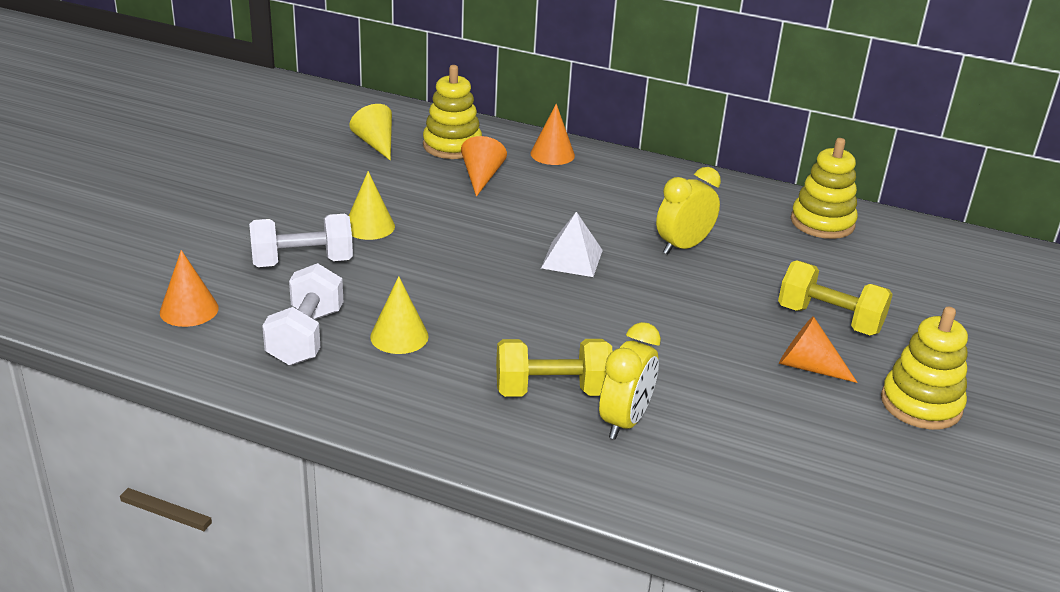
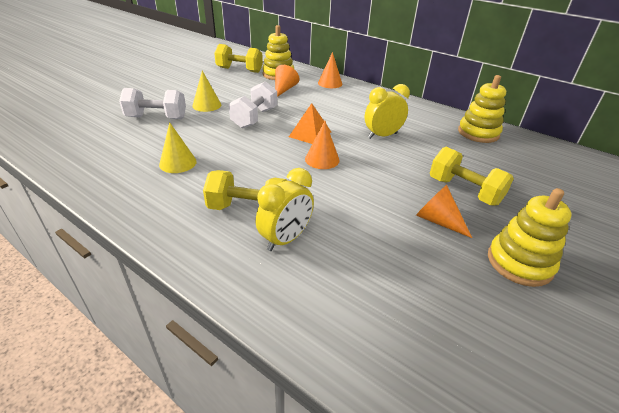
camera: 15 degrees right, 5 degrees up
(189, 310) = (75, 133): orange cone -> orange cone (322, 159)
(306, 337) = (124, 156): white dumbbell -> white dumbbell (254, 118)
(376, 144) = (239, 70): yellow cone -> yellow dumbbell
(572, 259) = (310, 134): white pyramid -> orange pyramid

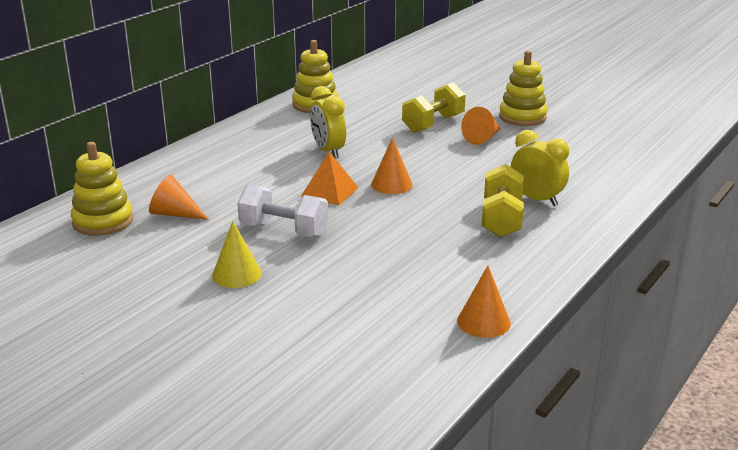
camera: 90 degrees left, 10 degrees down
(156, 118) = (288, 313): white dumbbell -> none
(178, 163) = (422, 272): yellow cone -> none
(239, 70) = (68, 260): yellow dumbbell -> none
(330, 83) = (152, 179): orange cone -> orange cone (483, 322)

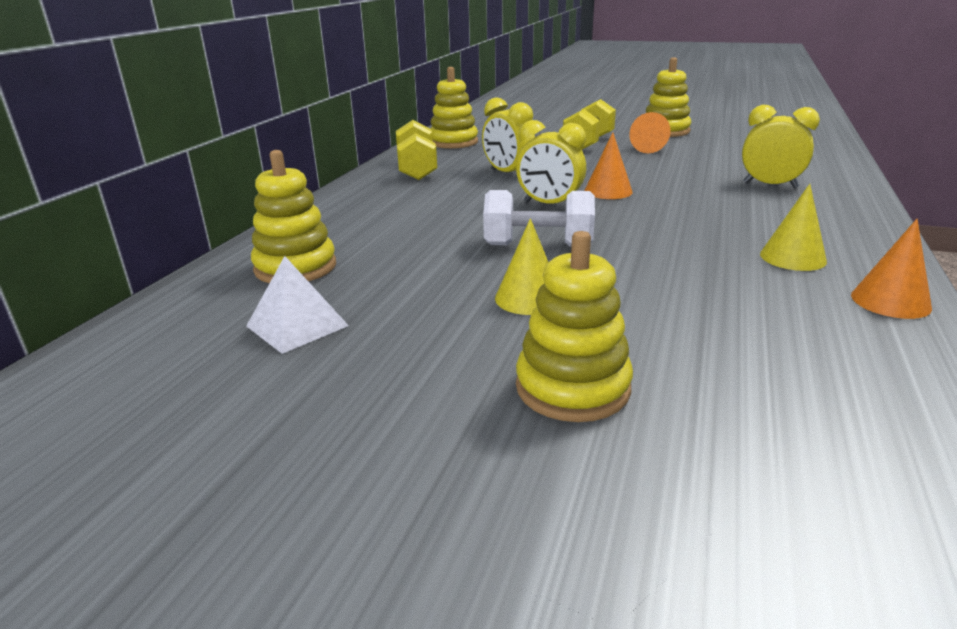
camera: 15 degrees left, 0 degrees up
(76, 268) = (297, 325): none -> white pyramid
(174, 214) = (385, 247): orange cone -> none
(206, 341) = (572, 387): none -> yellow stacking toy
(330, 192) = (549, 205): orange pyramid -> yellow clock
(461, 274) = (792, 257): none -> yellow cone
(501, 219) = (760, 204): yellow dumbbell -> yellow dumbbell (417, 169)

